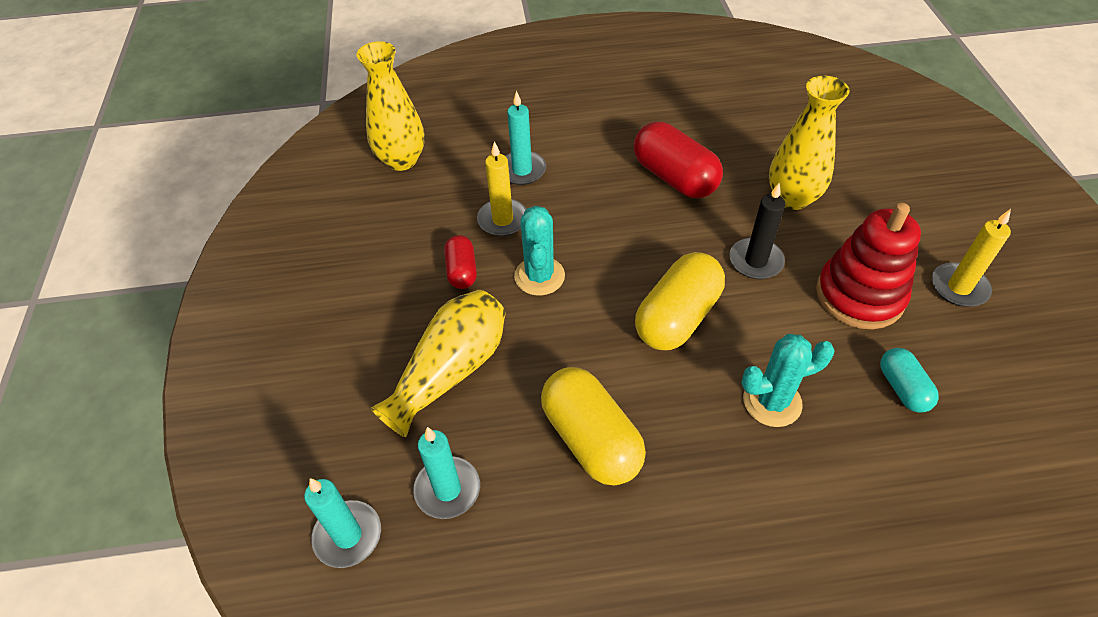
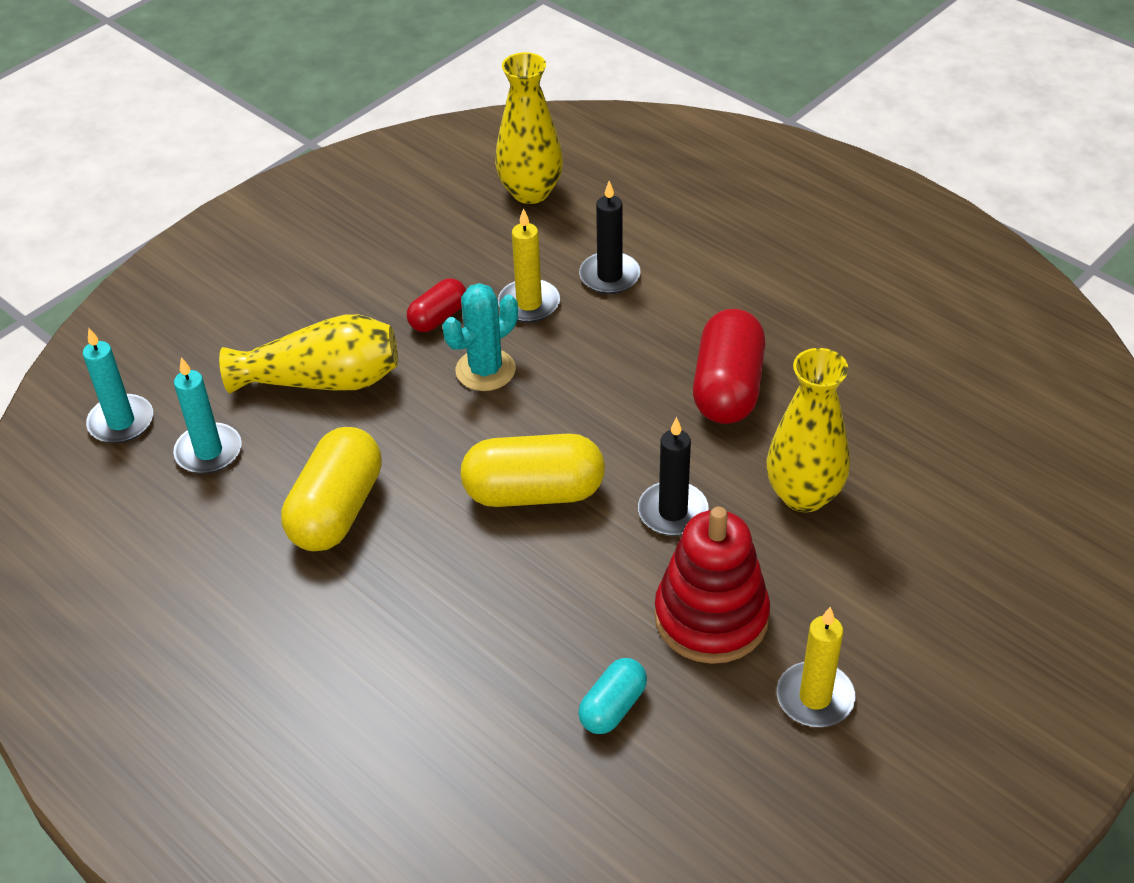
camera: 50 degrees right, 5 degrees down
(522, 170) = (609, 276): turquoise candle -> black candle
(772, 402) = (496, 613): turquoise cactus -> none

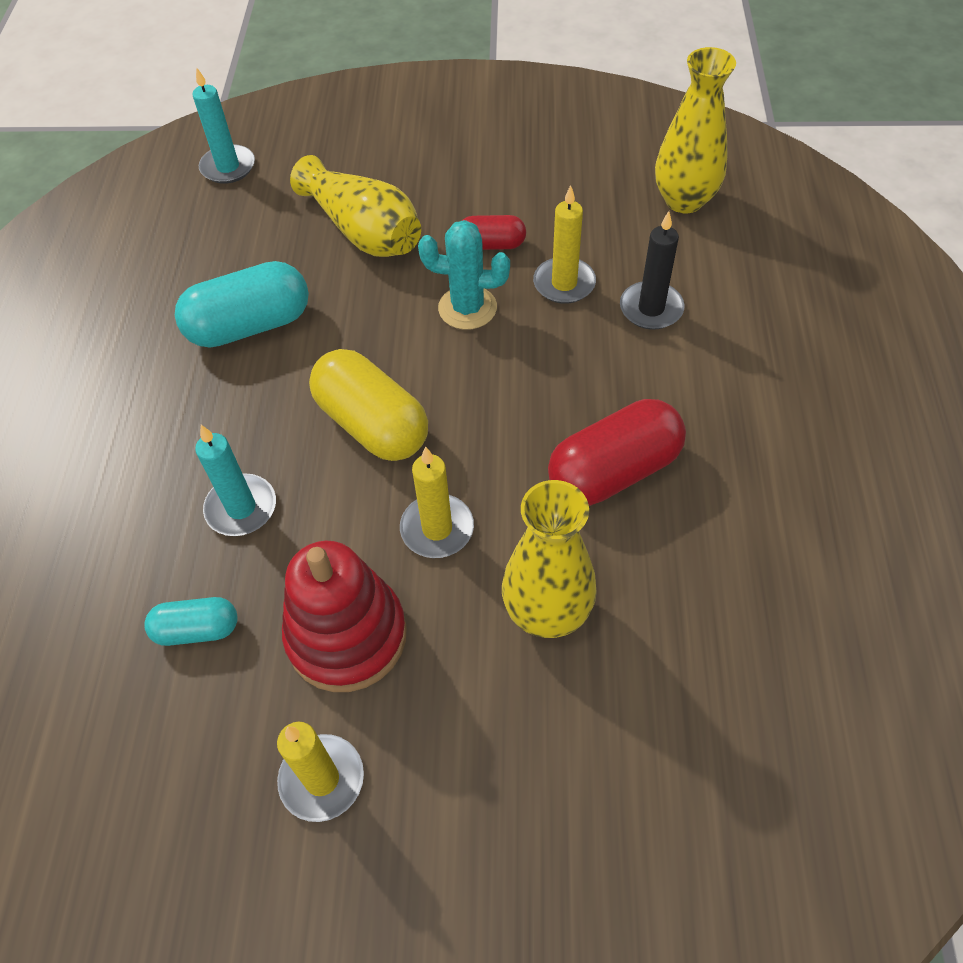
camera: 50 degrees right, 10 degrees up
(208, 451) = (242, 224): turquoise candle -> turquoise candle (241, 508)
(337, 510) = (250, 326): yellow capsule -> turquoise capsule
(673, 512) = (437, 529): black candle -> yellow candle

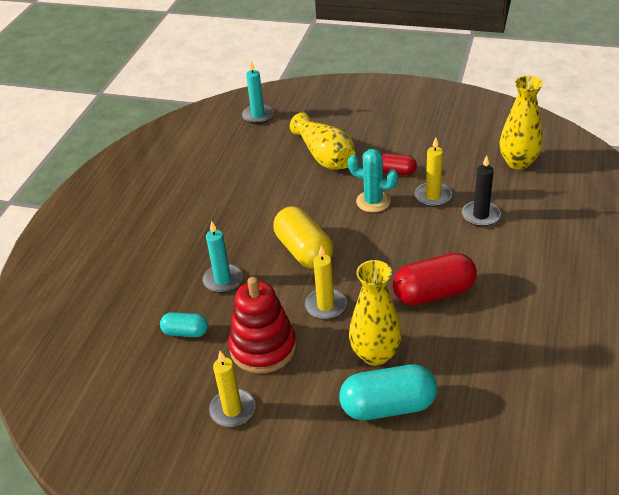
camera: 15 degrees right, 15 degrees down
(250, 326) = (250, 195): turquoise capsule -> turquoise capsule (388, 406)

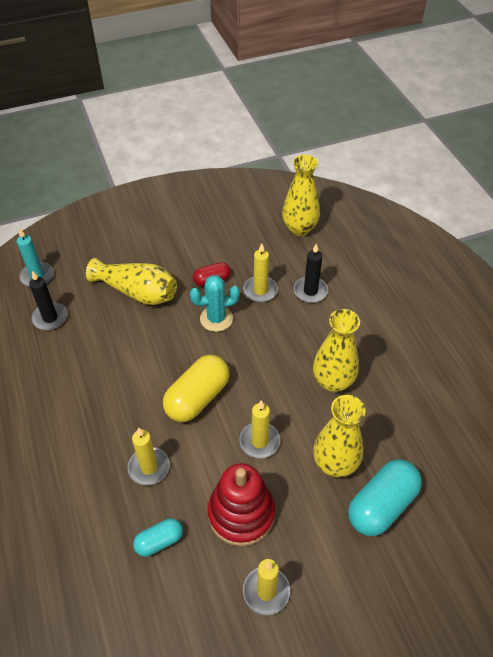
camera: 40 degrees left, 10 degrees up
(223, 280) = (149, 467): turquoise candle -> yellow candle
(242, 148) = (50, 318): none -> black candle
(304, 251) = (197, 397): yellow capsule -> yellow capsule turned 75 degrees counterclockwise
(434, 293) = (332, 381): red capsule -> yellow vase

